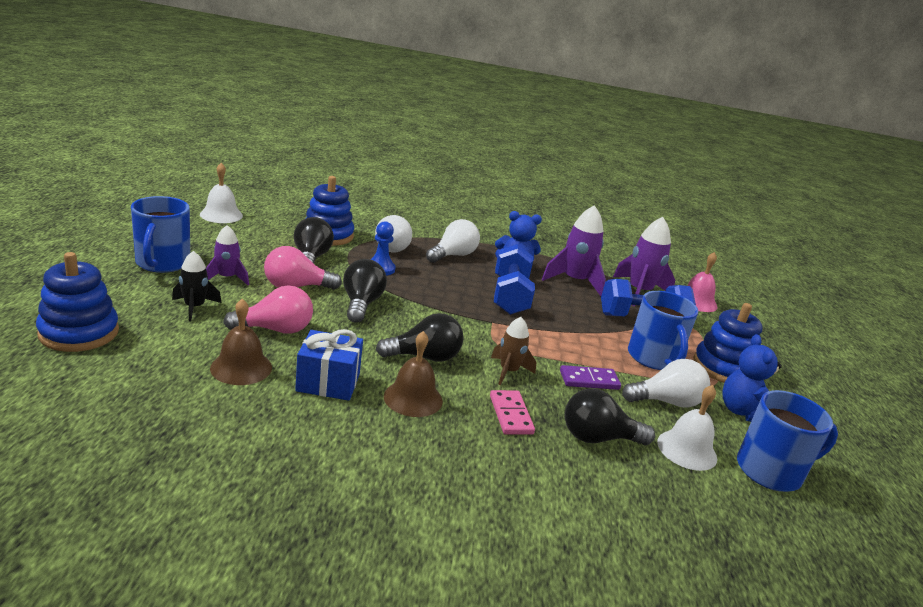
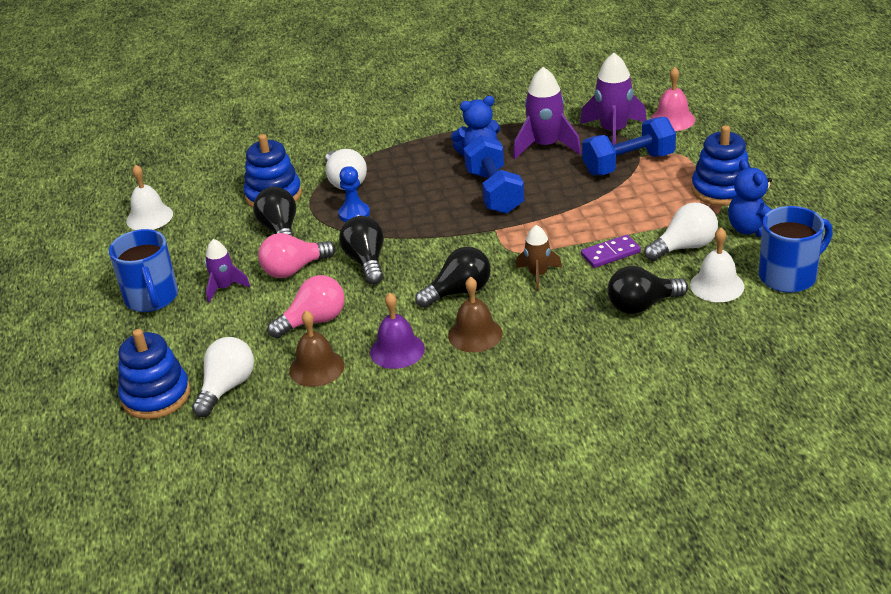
camera: 10 degrees left, 10 degrees up
(194, 307) = (226, 330): black rocket -> none
(328, 382) = (397, 350): blue gift -> purple bell
(453, 255) = (411, 166): white light bulb -> white light bulb (227, 388)
(510, 415) = (562, 315): pink domino -> none
(653, 358) = (656, 206): blue mug -> none

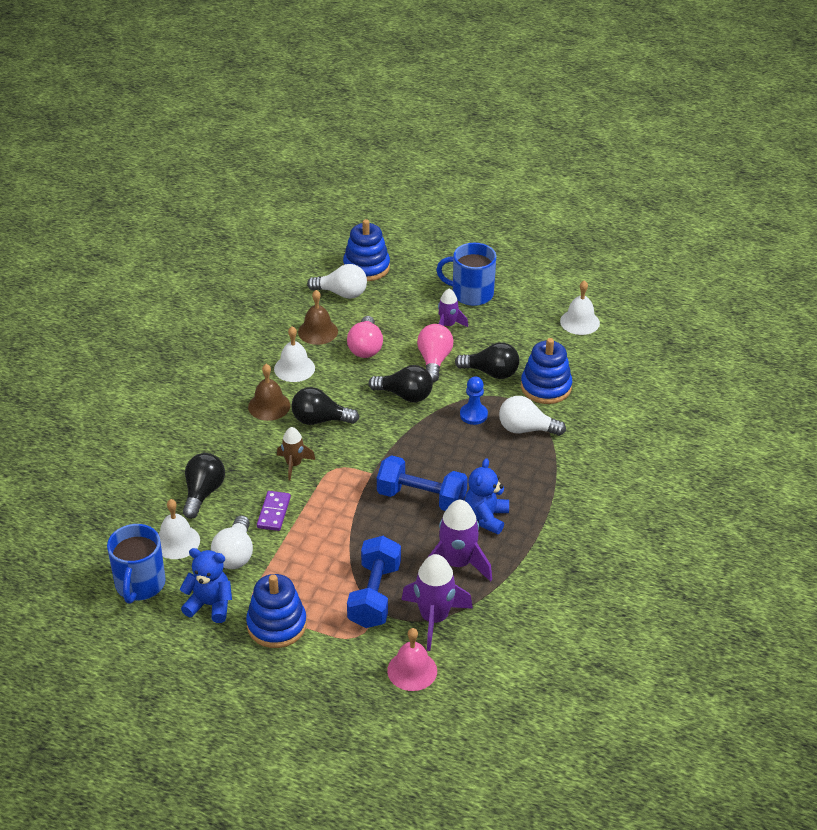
camera: 120 degrees right, 5 degrees up
(227, 388) = (341, 293): white light bulb -> white light bulb turned 45 degrees counterclockwise
(397, 350) = (294, 368): purple bell -> white bell
(459, 292) = (320, 420): black light bulb -> black light bulb turned 90 degrees clockwise

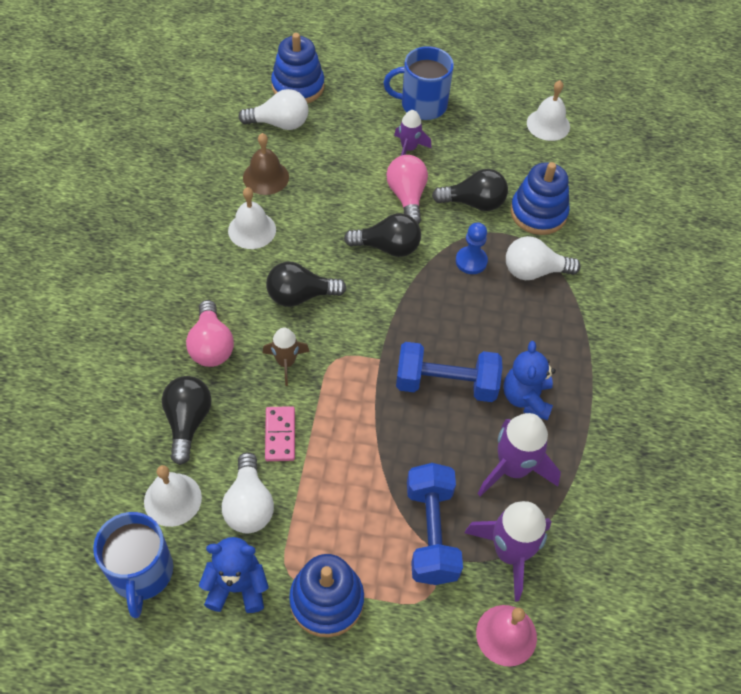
camera: 15 degrees left, 15 degrees up
(269, 406) = (235, 286): brown bell -> none
(273, 512) = (280, 435): purple domino -> pink domino
(365, 347) = (325, 190): pink light bulb -> pink light bulb (211, 346)

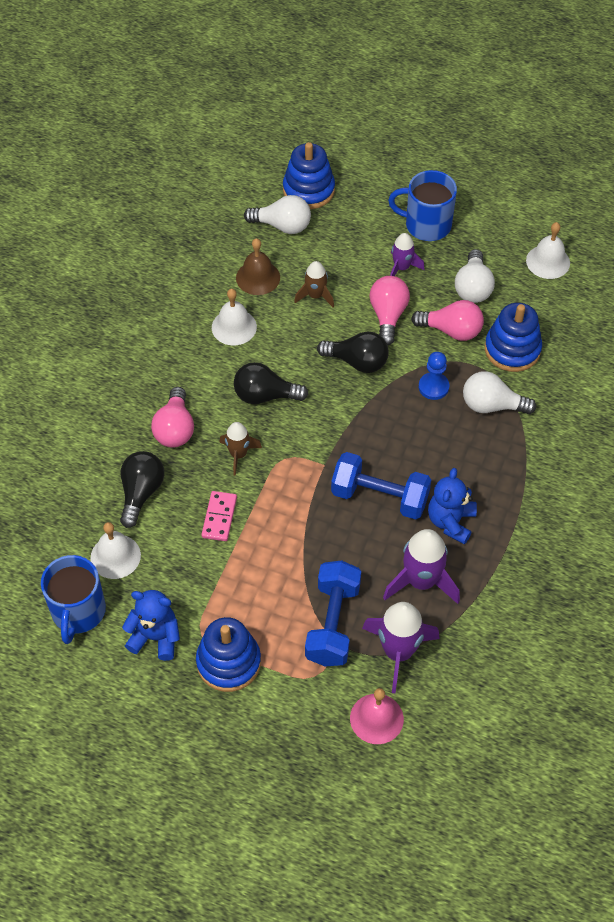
camera: 15 degrees right, 0 degrees up
(249, 505) = (179, 572): white light bulb -> white light bulb (473, 287)
(329, 187) = (315, 296): none -> brown rocket
(474, 203) = (451, 330): black light bulb -> pink light bulb

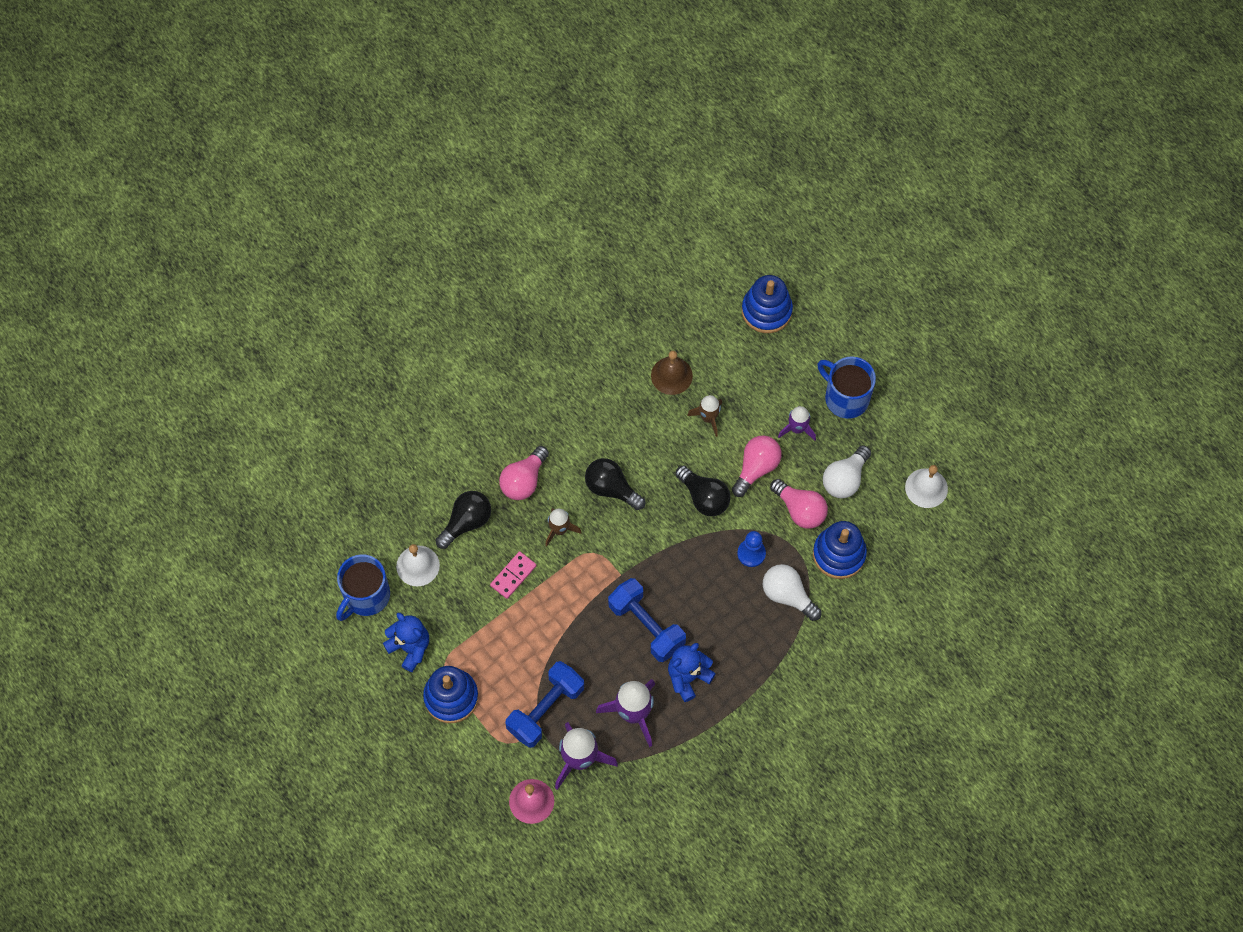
camera: 30 degrees right, 10 degrees up
(234, 327) = (624, 412): white bell -> none
(282, 226) = (722, 335): white light bulb -> none

